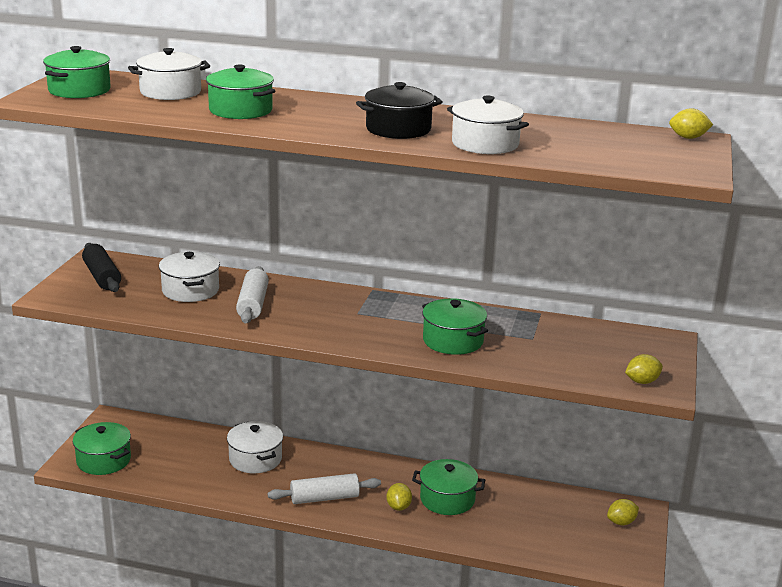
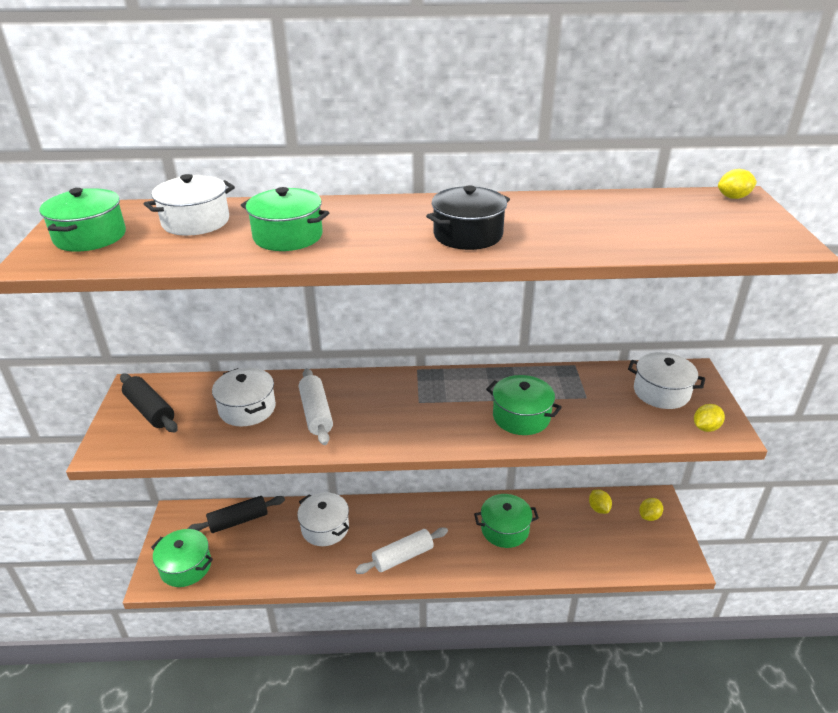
camera: 15 degrees left, 10 degrees up
(170, 436) = (238, 521): none -> black rolling pin
(398, 507) = (469, 549): yellow lemon -> yellow lemon (598, 508)
(485, 144) = (567, 240): white pot -> white pot (661, 392)

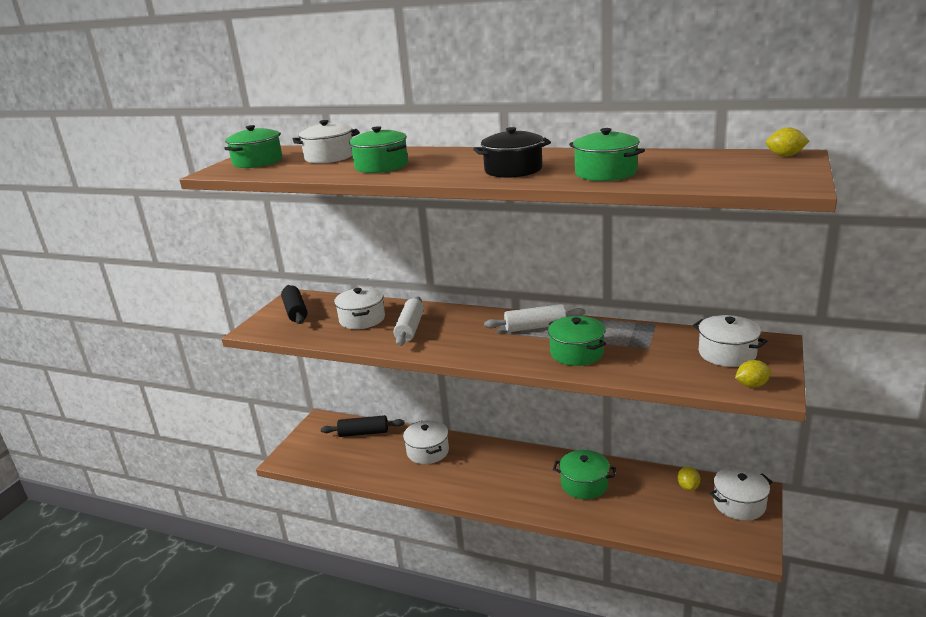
camera: 25 degrees right, 10 degrees down
(186, 567) = (310, 455): green pot -> green pot (605, 173)
(403, 556) = (481, 485): white rolling pin -> white rolling pin (535, 327)
(649, 516) = (739, 504): yellow lemon -> white pot

